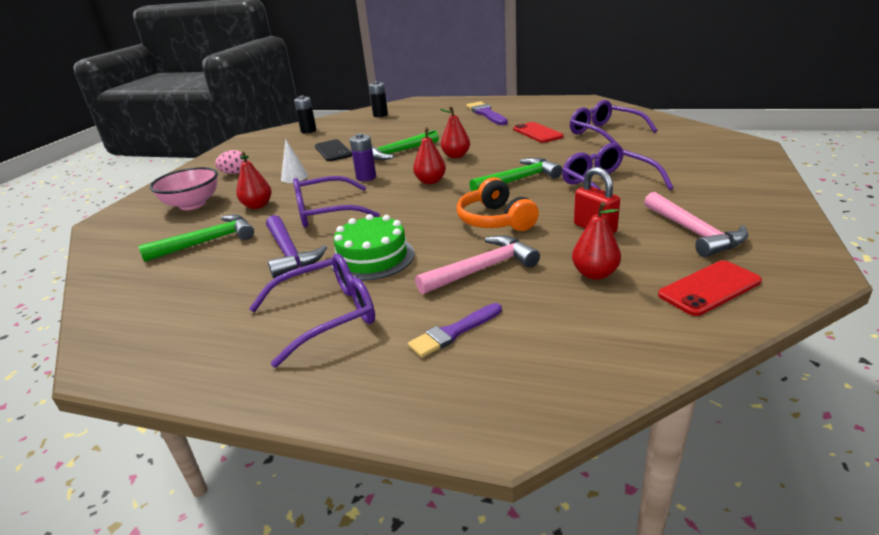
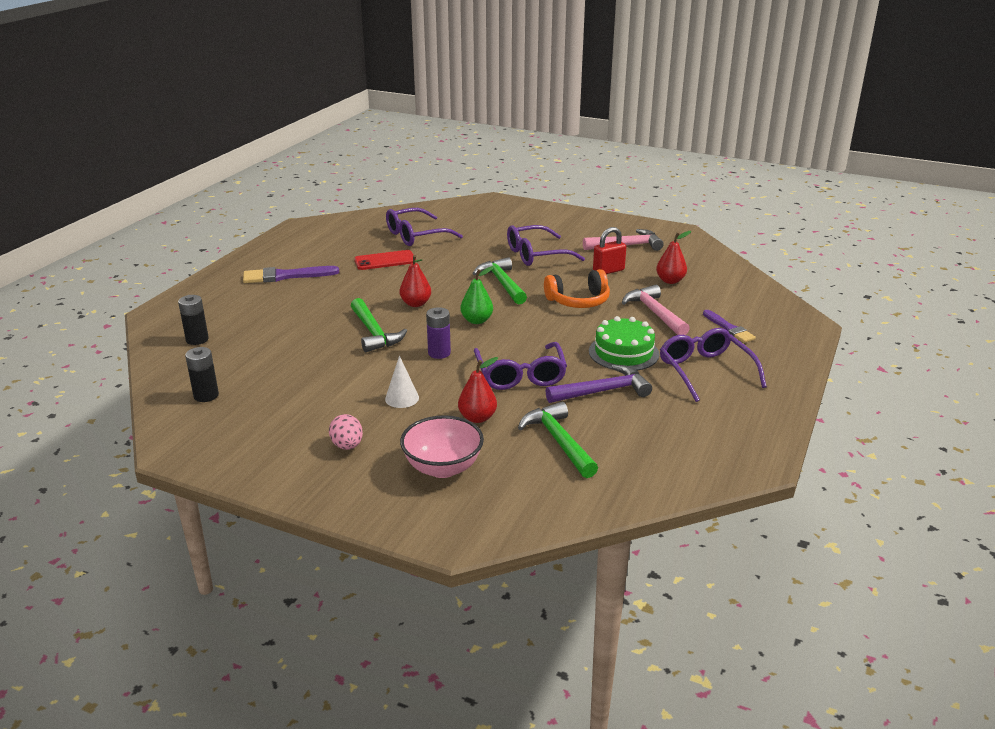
camera: 85 degrees left, 0 degrees up
(333, 151) = (325, 374): black phone -> none
(430, 181) = (477, 320): red pear -> green pear
(709, 288) = (693, 256): red phone -> none

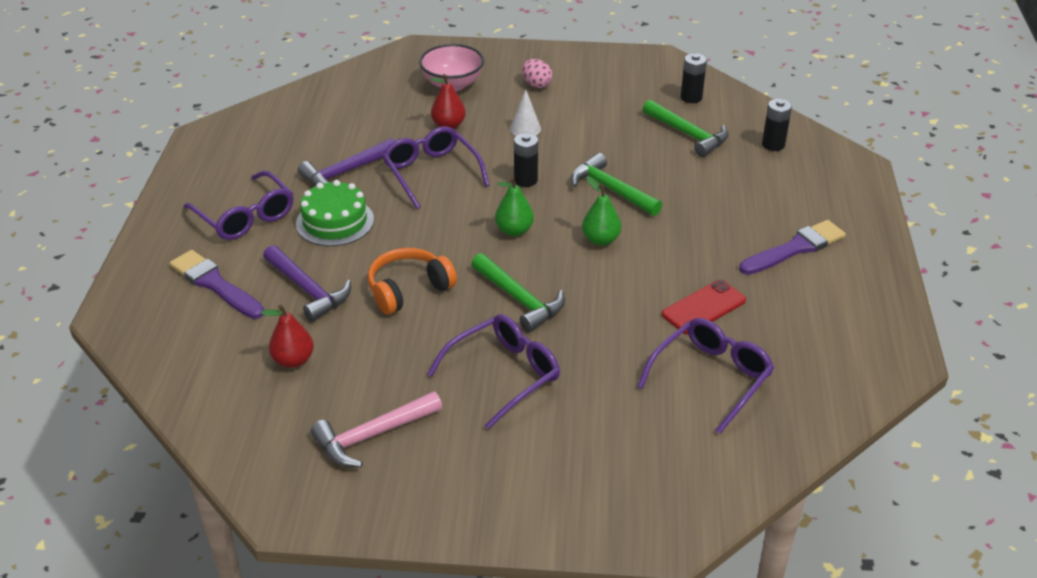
camera: 160 degrees right, 10 degrees up
(416, 304) = (600, 240): red pear -> green pear
(439, 353) = (525, 180): purple battery -> black battery
(559, 441) = (371, 120): green hammer -> green hammer (688, 134)
(608, 271) = (386, 362): red padlock -> none
(655, 313) = (308, 290): pink hammer -> purple hammer
(729, 328) = (215, 284): purple brush -> purple brush, size x1.51

